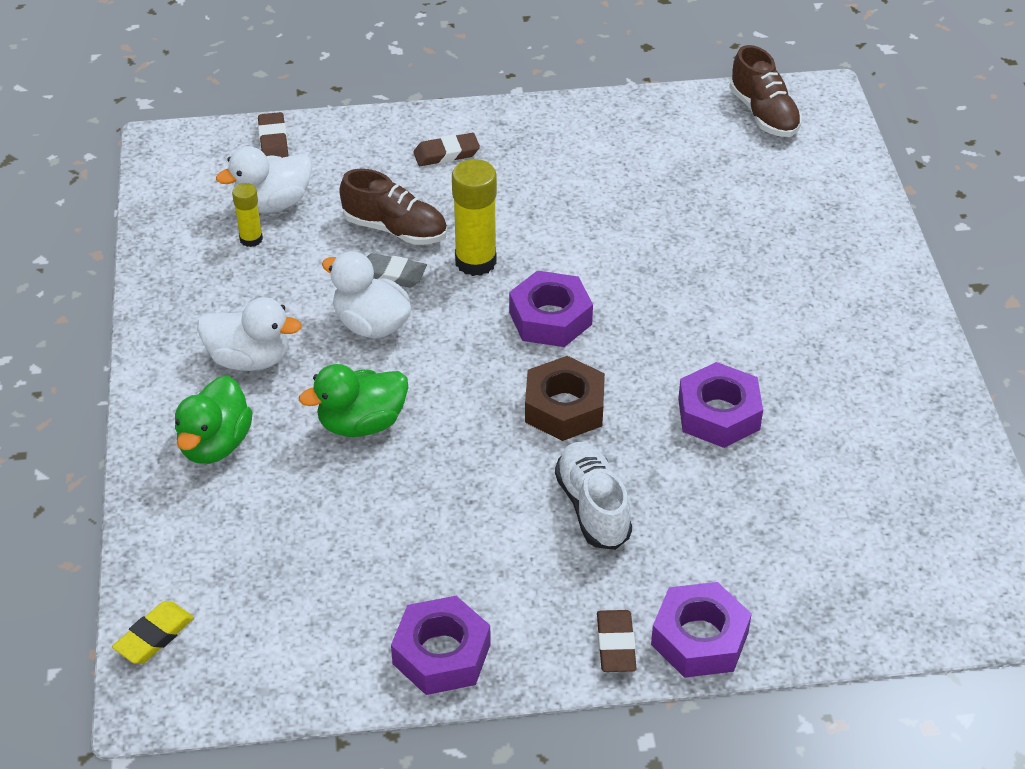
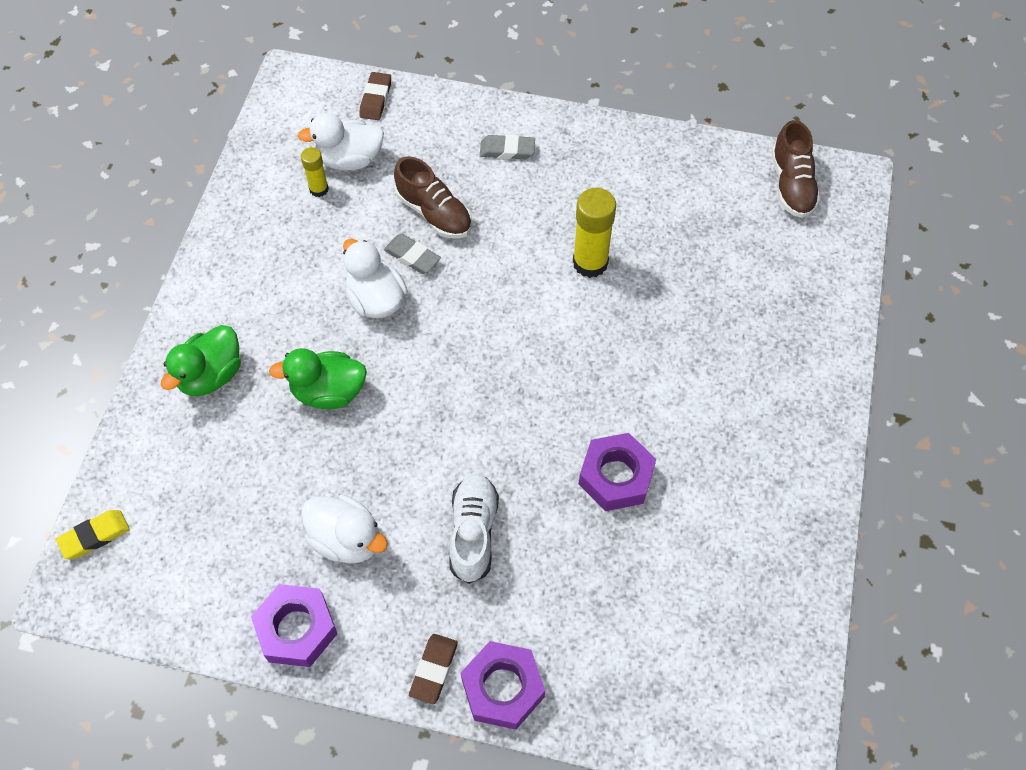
camera: 20 degrees right, 15 degrees up
(250, 359) = (270, 303): white duck -> white duck (347, 539)
(446, 154) = (507, 150): brown eraser -> grey eraser
(475, 261) = (484, 264): yellow glue stick -> yellow glue stick (590, 263)
(550, 318) = (520, 338): purple nut -> none
(564, 407) = (493, 429): brown nut -> none

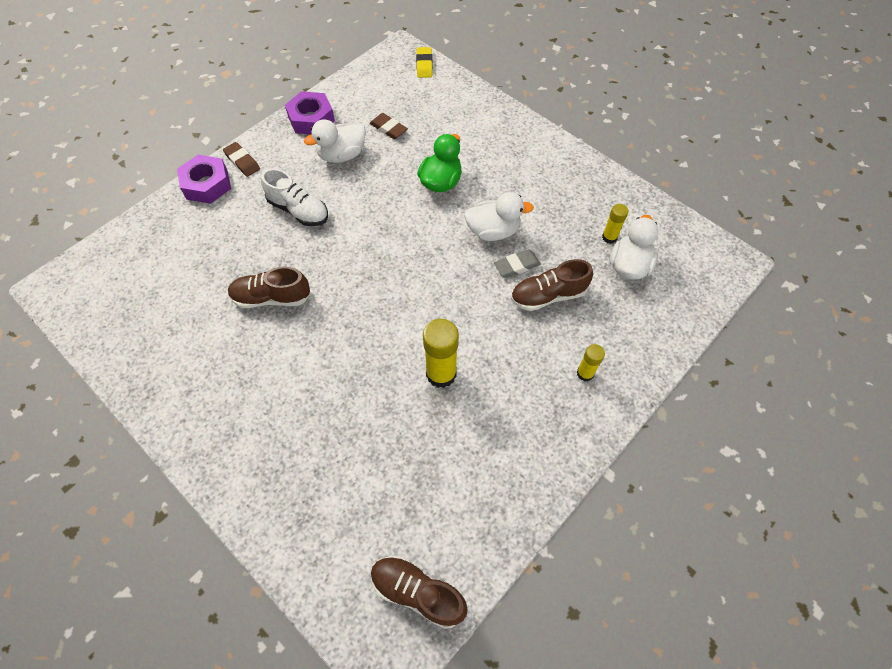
camera: 120 degrees right, 0 degrees up
(211, 375) = (490, 135): green duck -> none
(376, 99) = (686, 307): brown eraser -> brown eraser (388, 128)
(507, 150) = (585, 373): grey eraser -> yellow glue stick
(616, 477) = (271, 298): purple nut -> brown shoe

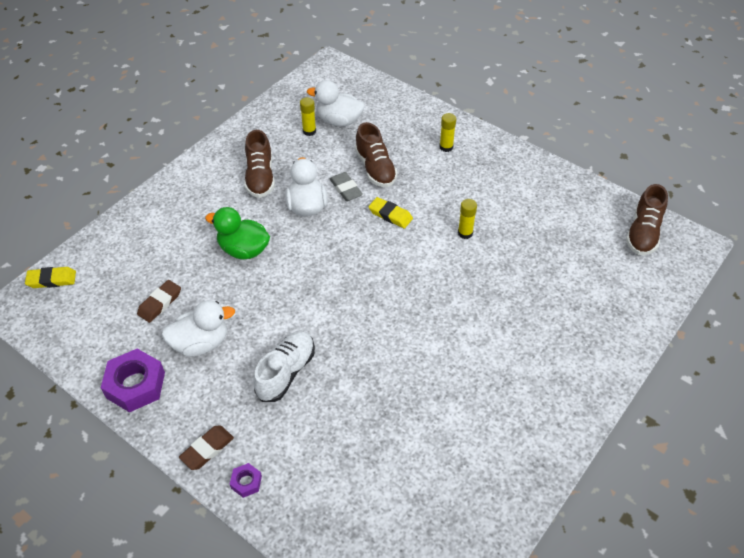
camera: 95 degrees left, 10 degrees down
(207, 184) = (246, 482): purple nut -> purple nut, size x0.48
(271, 298) = (406, 375): brown shoe -> brown shoe (260, 177)
(342, 155) = (201, 343): white duck -> white duck turned 75 degrees counterclockwise
(441, 374) = (465, 233): yellow glue stick -> yellow glue stick, size x0.56
(475, 303) = (390, 215): none -> yellow eraser

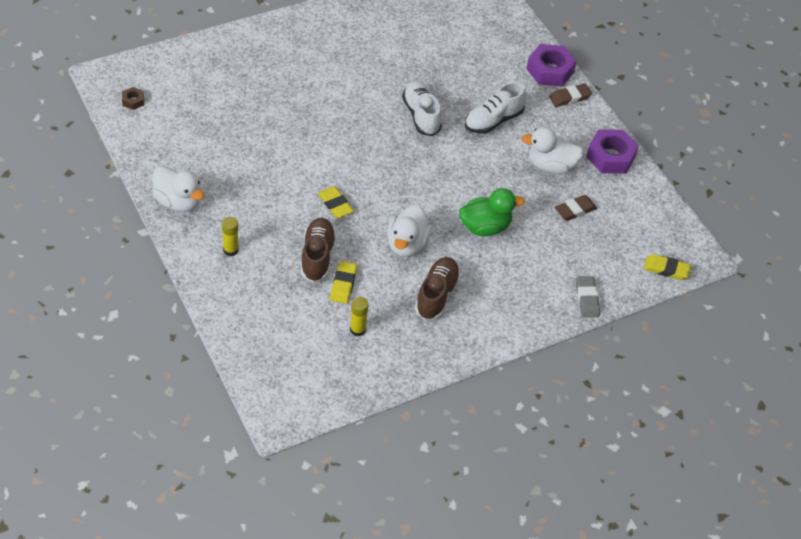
camera: 160 degrees left, 0 degrees up
(244, 250) = (485, 227): green duck -> green duck turned 60 degrees counterclockwise
(246, 482) = (550, 70): purple nut -> purple nut, size x2.06
(339, 121) = (318, 330): white duck -> white duck (178, 202)
(340, 156) = (343, 284): none -> yellow eraser
(345, 189) = (360, 247): grey eraser -> grey eraser (587, 299)
(367, 342) = (421, 115): none -> white shoe
(465, 233) = (282, 162): yellow glue stick -> none
(643, 233) = (133, 101): brown shoe -> brown nut

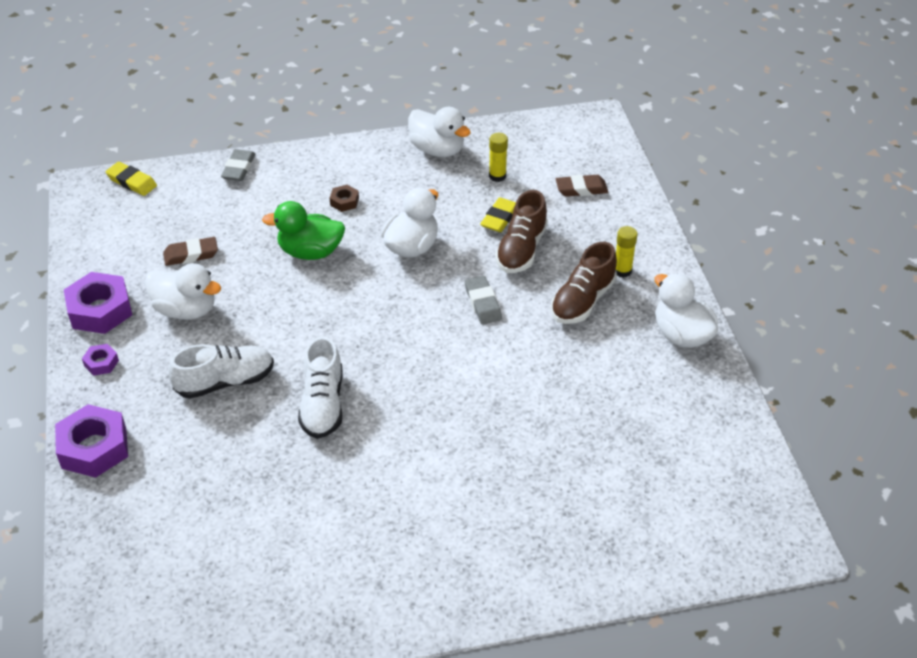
camera: 160 degrees left, 5 degrees down
(133, 101) = (742, 492): brown nut -> brown nut (344, 201)
(335, 204) = (483, 303): yellow eraser -> grey eraser
(421, 351) = (437, 150): none -> white duck
(436, 295) = (400, 194): brown shoe -> brown shoe (582, 301)
(569, 97) = (95, 400): brown eraser -> brown eraser (581, 189)
(583, 121) = (101, 363): none -> purple nut

